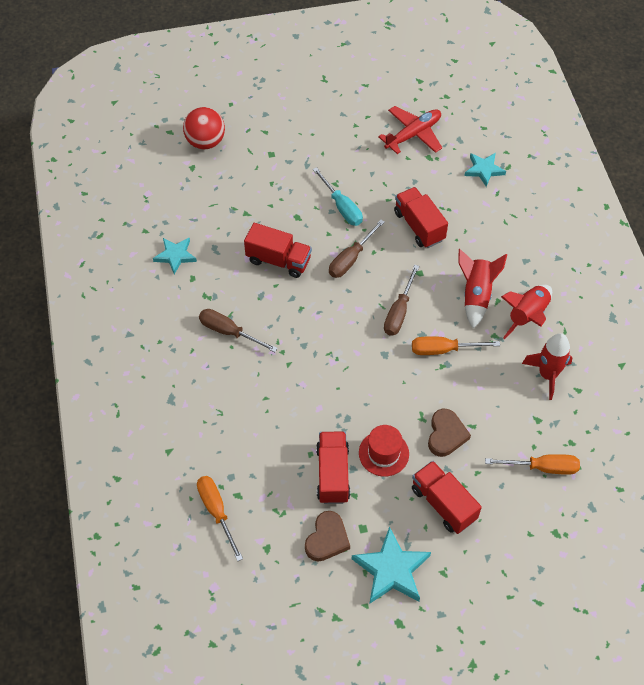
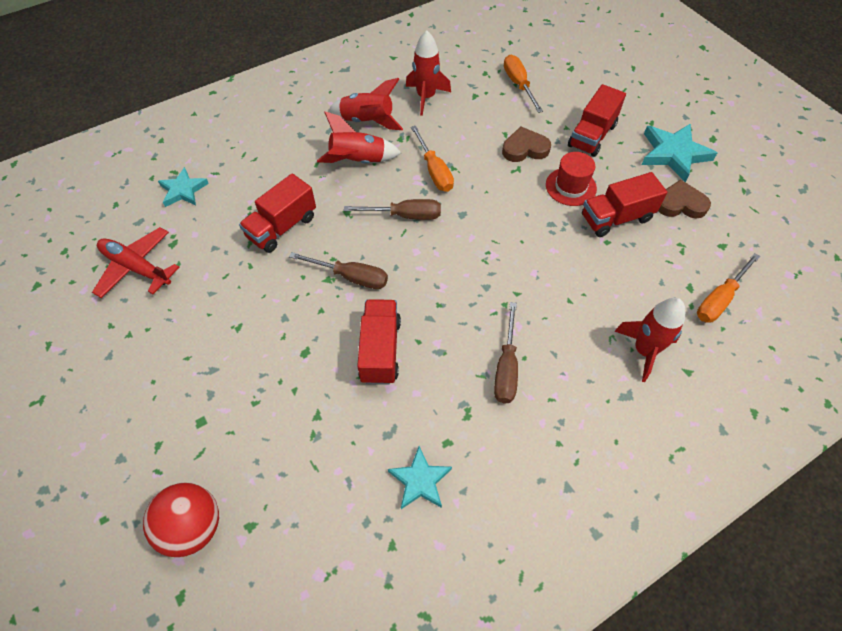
camera: 110 degrees left, 0 degrees up
(199, 429) = (644, 351): none -> red rocket
(342, 207) = (274, 308): turquoise screwdriver -> none

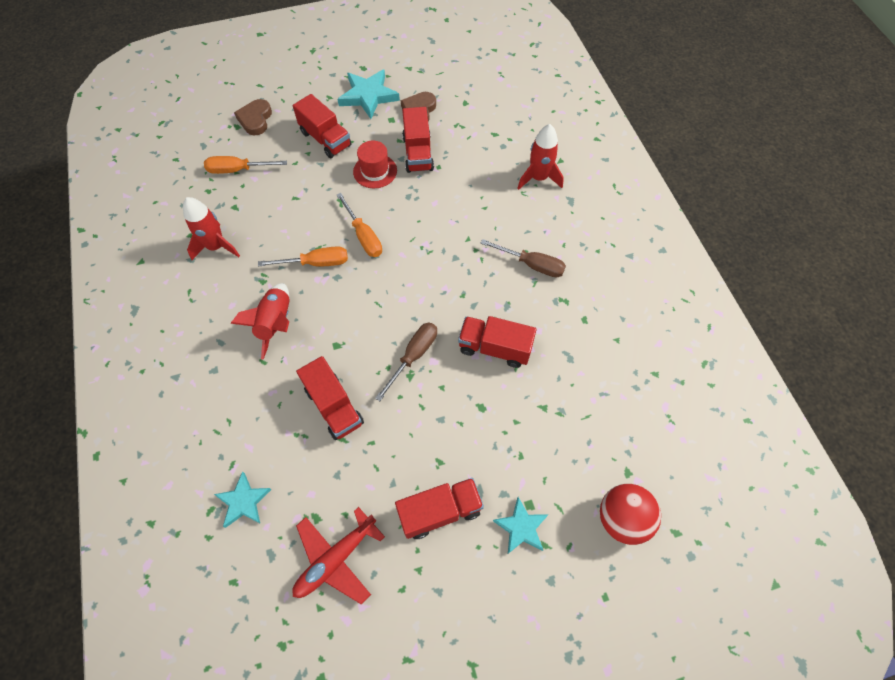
camera: 75 degrees left, 5 degrees up
(186, 339) = (440, 511): none -> red truck
(367, 121) = (224, 304): red rocket -> none
(405, 215) = (359, 298): brown screwdriver -> none
(420, 480) = (610, 344): turquoise star -> turquoise star (521, 527)
(525, 149) = (319, 189): brown heart -> brown heart (255, 119)
(719, 299) = (509, 122): orange screwdriver -> orange screwdriver (363, 236)

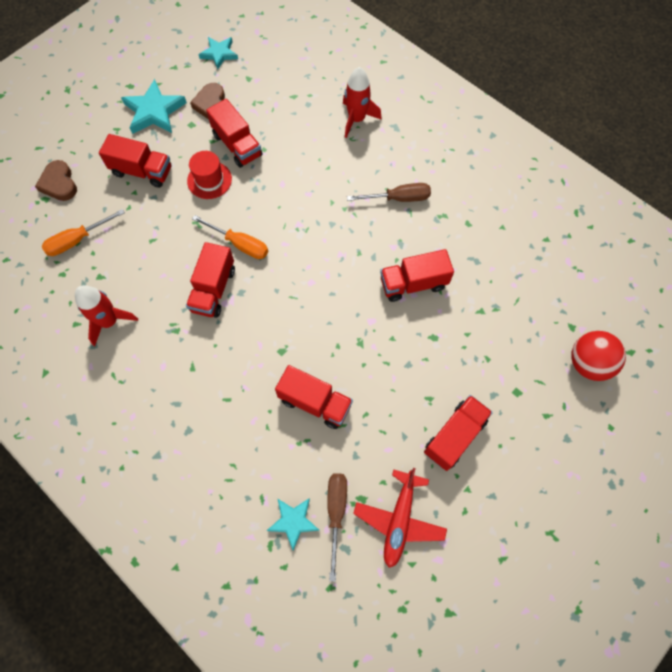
camera: 30 degrees left, 5 degrees up
(276, 323) = (215, 360): red rocket -> none
(316, 263) = (213, 289): orange screwdriver -> red truck
(413, 356) = (352, 325): brown screwdriver -> brown screwdriver (336, 513)
(521, 527) = (522, 412): turquoise star -> turquoise star (219, 54)

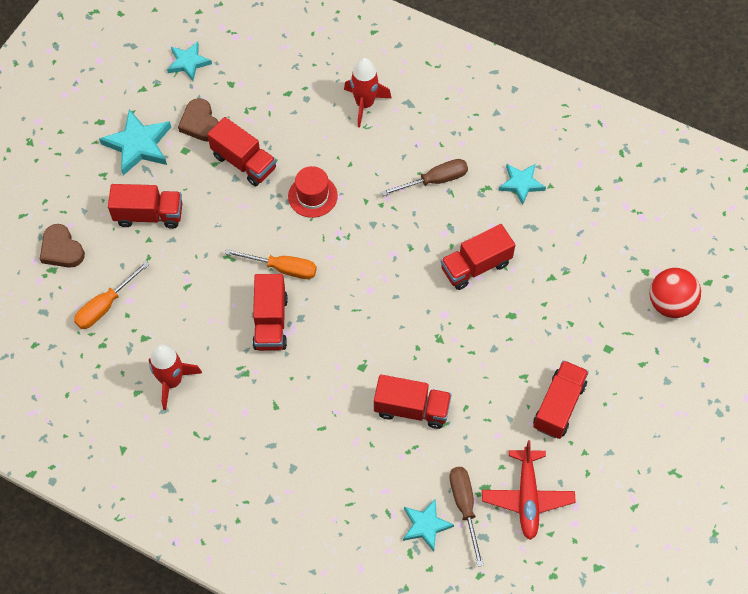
camera: 15 degrees left, 5 degrees down
(209, 180) = (226, 207): red hat -> red hat (312, 196)
(476, 219) = (521, 184): none -> turquoise star

